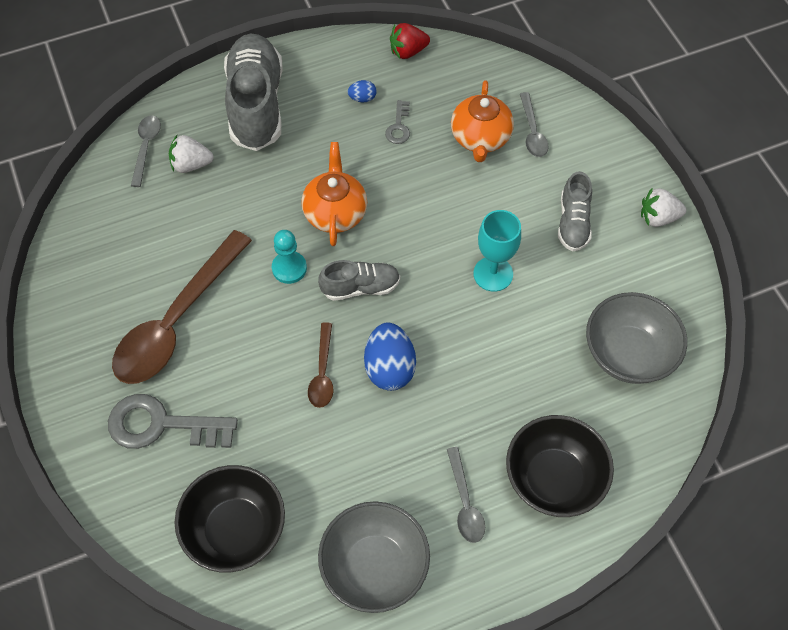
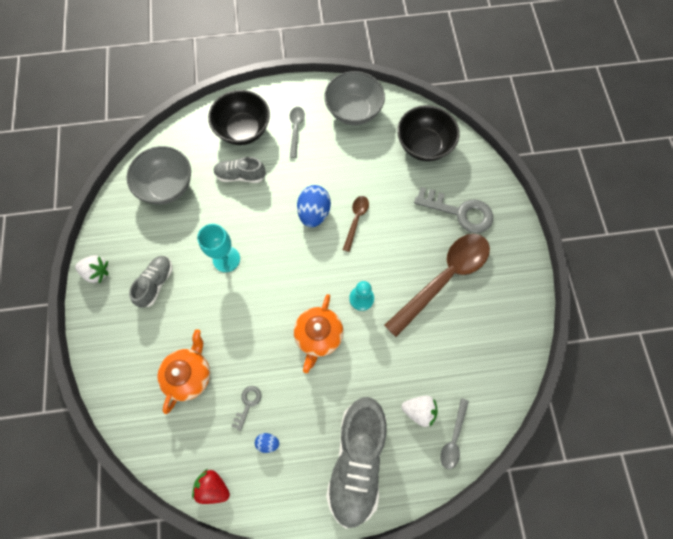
camera: 165 degrees left, 10 degrees up
(360, 287) = (317, 272): grey shoe -> grey shoe (240, 176)
(408, 51) = (213, 486): red strawberry -> red strawberry turned 150 degrees counterclockwise
(532, 132) = (148, 370): grey spoon -> none

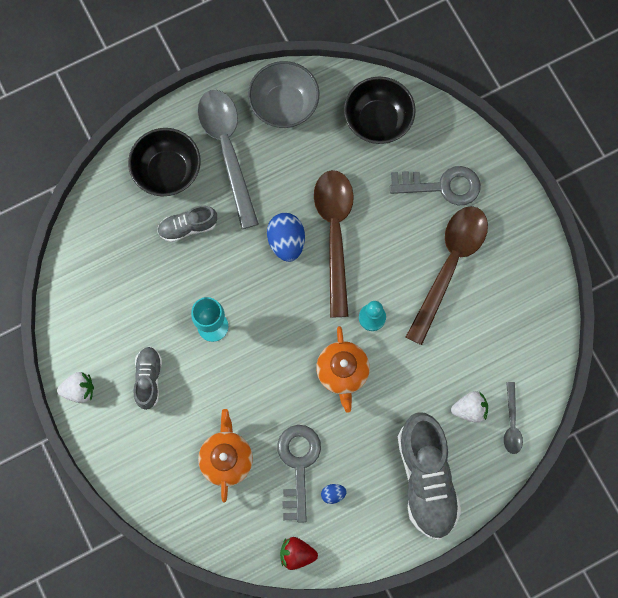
camera: 20 degrees left, 5 degrees up
(167, 186) = (111, 268): grey bowl -> none
(248, 404) = (298, 465): grey key -> grey key, size x2.03
(296, 129) = (227, 150): grey spoon -> grey spoon, size x2.15
(356, 220) = (335, 234): brown spoon -> brown spoon, size x2.15

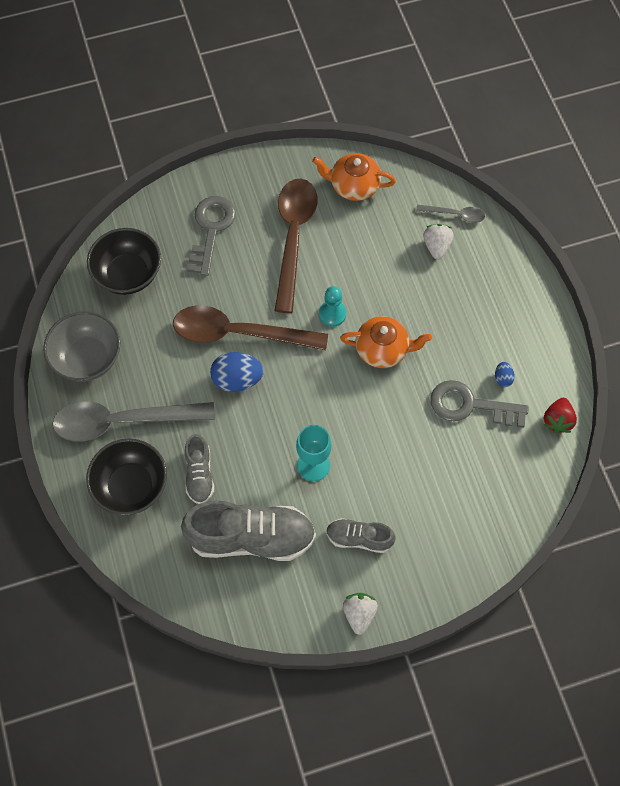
camera: 80 degrees left, 10 degrees down
(226, 458) = (454, 472): orange teapot -> orange teapot (353, 186)
(426, 478) = (497, 294): grey shoe -> grey shoe (251, 538)
(449, 266) = (293, 238): brown spoon -> brown spoon turned 60 degrees clockwise

